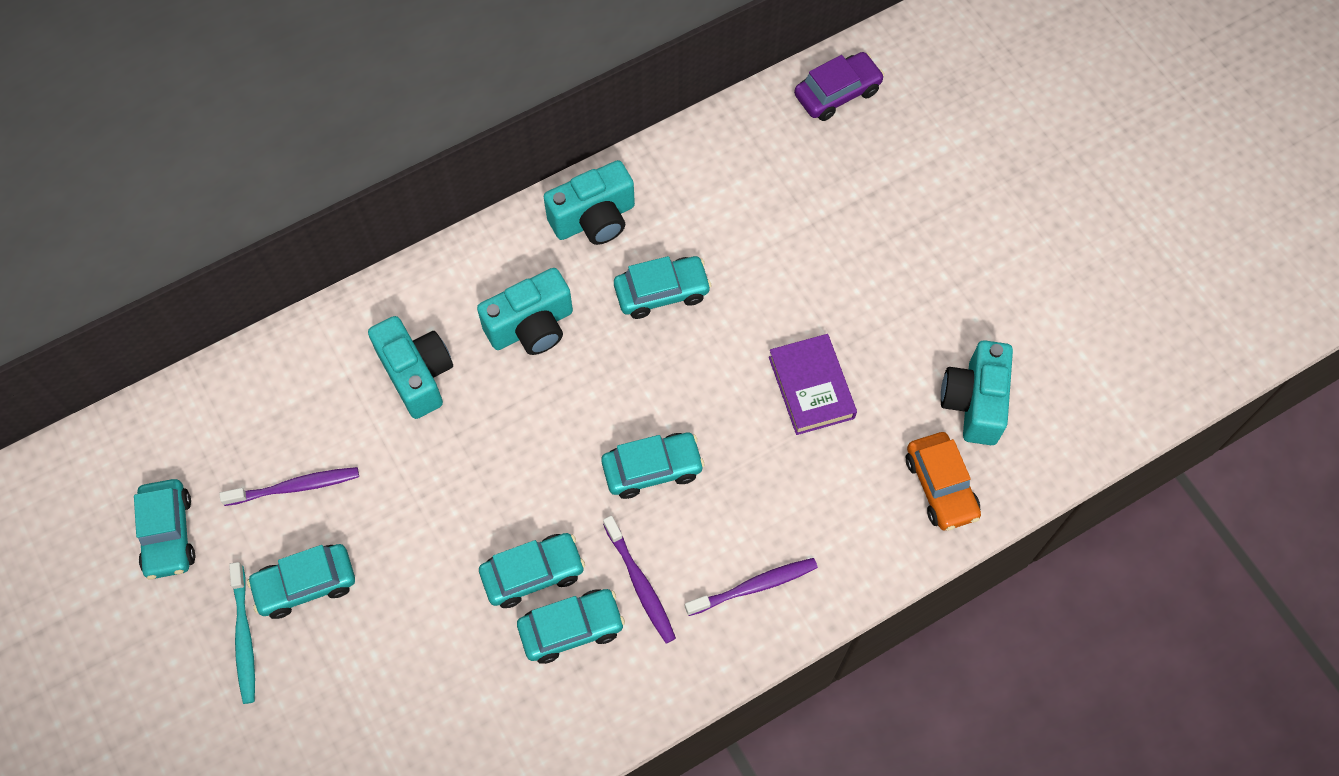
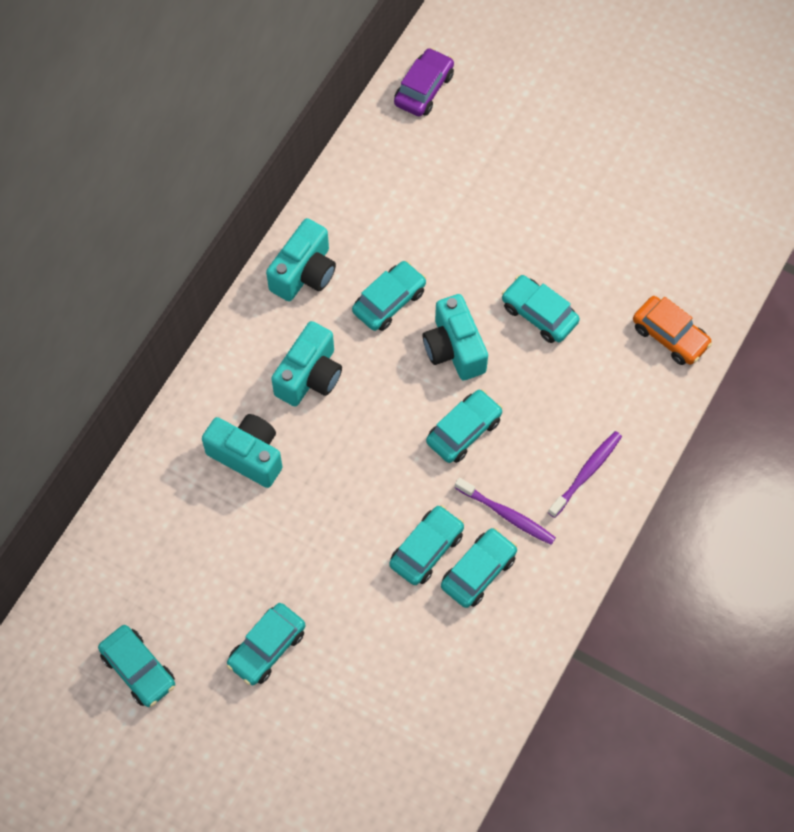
camera: 30 degrees left, 0 degrees up
(244, 637) = (247, 709): turquoise toothbrush -> none
(295, 487) = (211, 584): purple toothbrush -> none
(811, 387) = (539, 314): purple book -> turquoise car
(974, 402) = (657, 265): turquoise camera -> turquoise camera (454, 349)

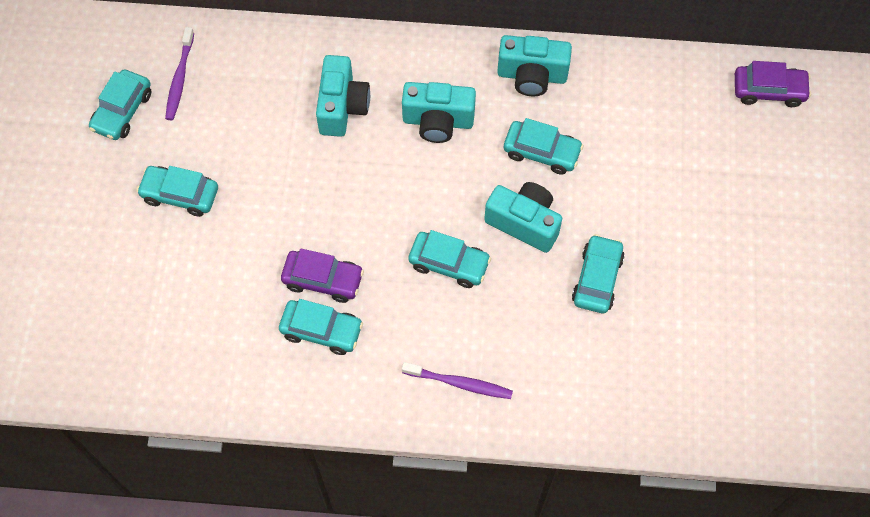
camera: 65 degrees right, 0 degrees up
(426, 549) = (323, 280): turquoise car -> purple car
(454, 349) = (524, 223): turquoise camera -> turquoise camera turned 75 degrees clockwise
(507, 515) = (386, 332): purple toothbrush -> purple toothbrush (179, 79)
(670, 336) = (638, 402): orange car -> none

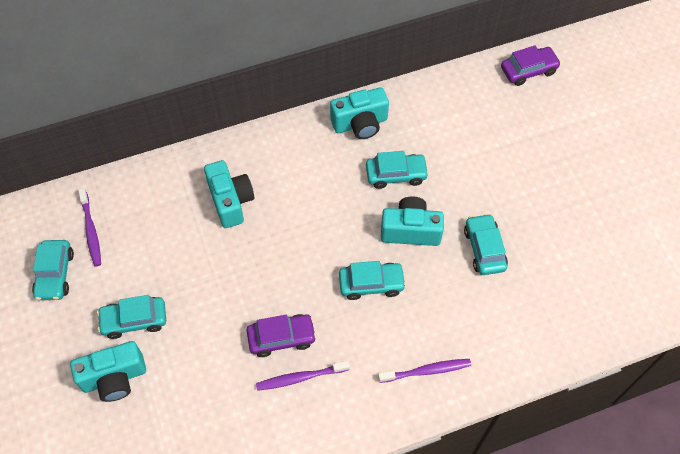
camera: 25 degrees left, 5 degrees down
(321, 330) = (300, 377): turquoise car -> purple toothbrush
(438, 121) = (308, 183): turquoise camera -> turquoise camera (114, 378)

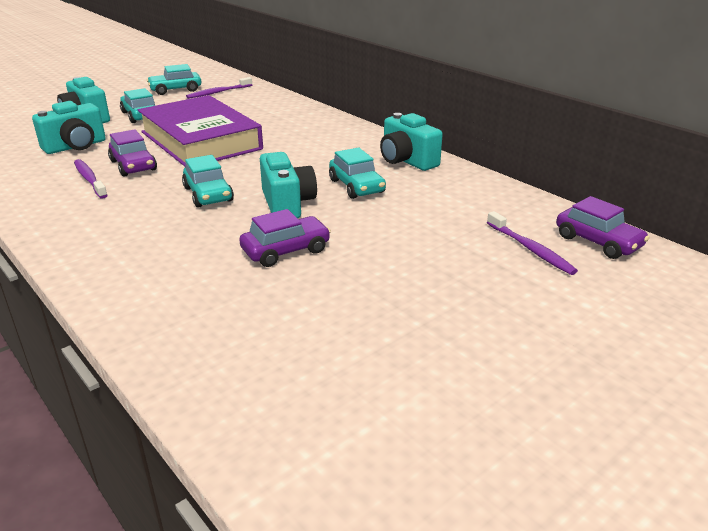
camera: 70 degrees right, 30 degrees down
(230, 201) = (273, 126): turquoise camera -> turquoise camera (76, 146)
(240, 272) = (200, 140): none -> purple book
(426, 371) = (102, 239): purple toothbrush -> purple toothbrush (530, 249)
(484, 249) = (286, 250): turquoise car -> purple car

